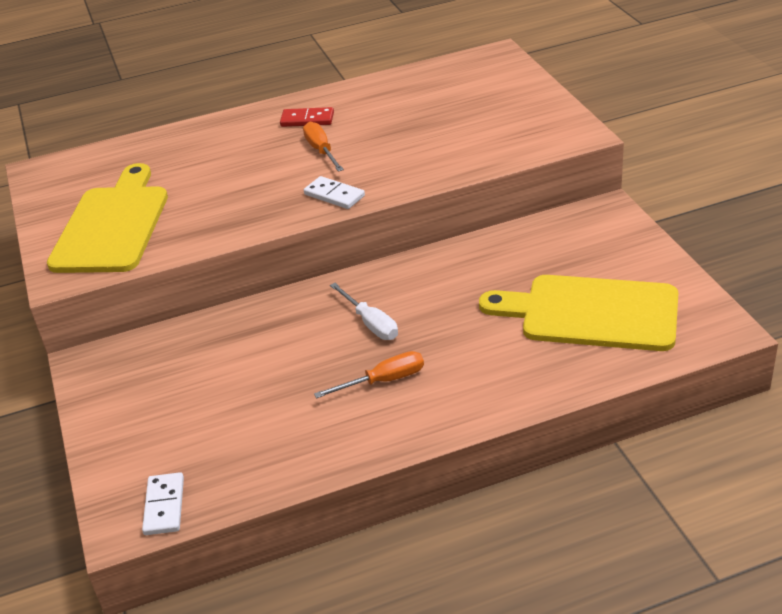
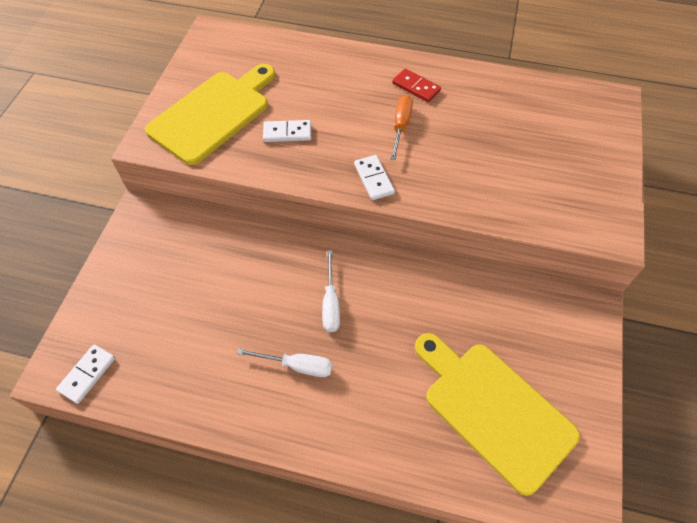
camera: 30 degrees right, 20 degrees up
(211, 203) = (287, 133): none -> white domino
(384, 381) = (297, 366): orange screwdriver -> white screwdriver

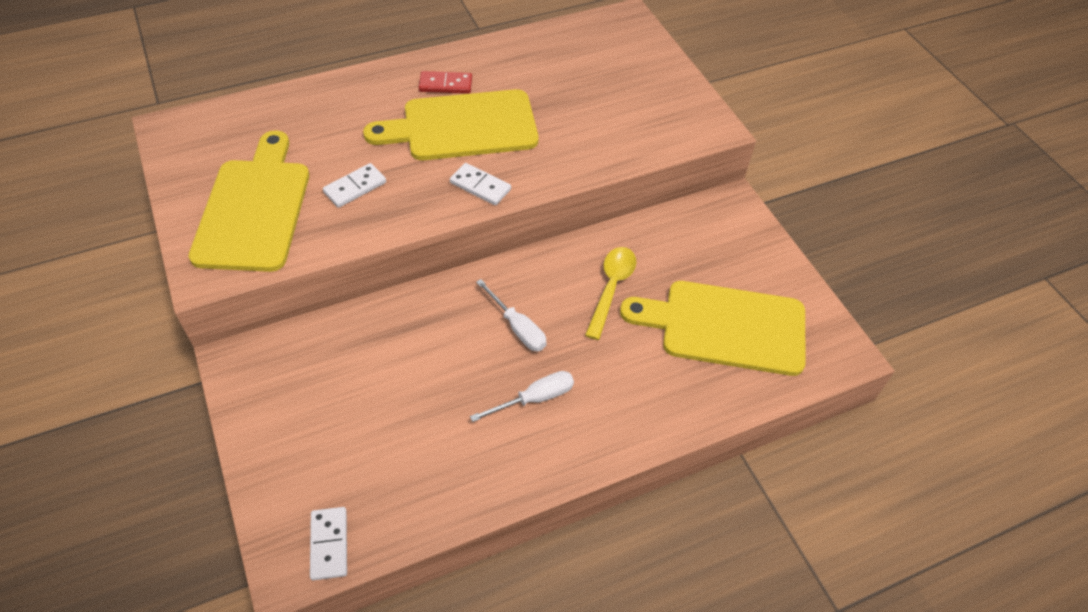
camera: 40 degrees left, 5 degrees down
(401, 126) = (463, 127): orange screwdriver -> yellow cutting board
(426, 317) = (611, 288): none -> yellow spoon

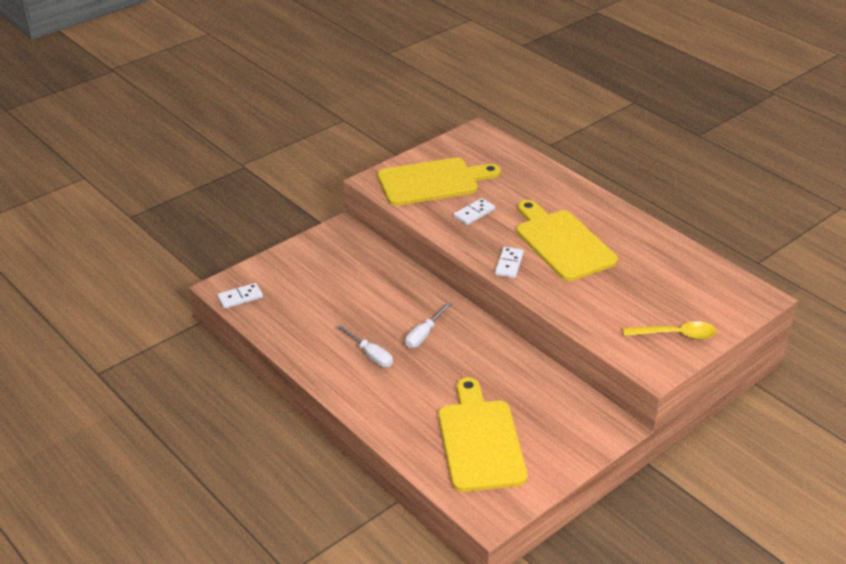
camera: 75 degrees right, 15 degrees down
(355, 187) = (474, 213): white domino -> white domino turned 75 degrees counterclockwise
(445, 85) = (600, 224): red domino -> none
(611, 288) = (483, 373): yellow spoon -> yellow spoon (675, 335)

